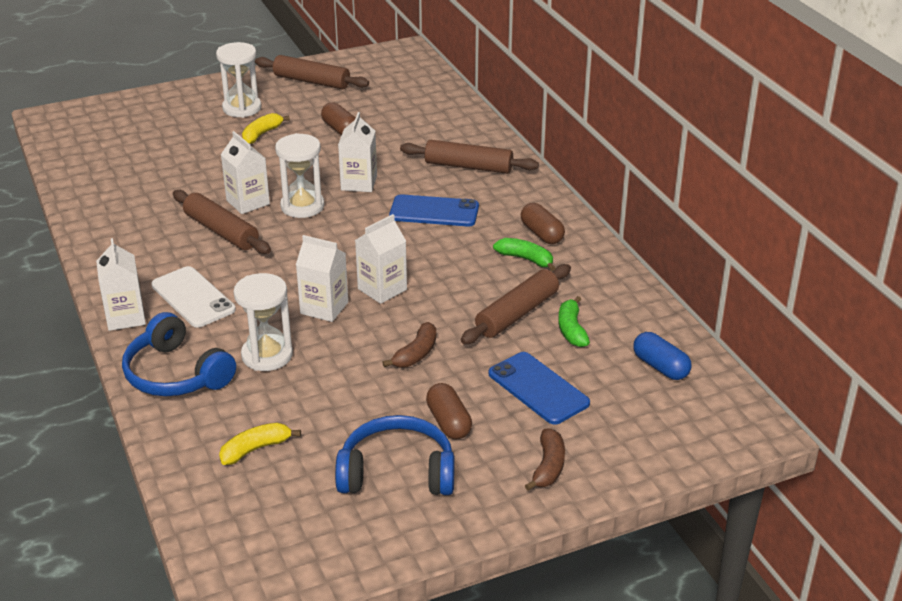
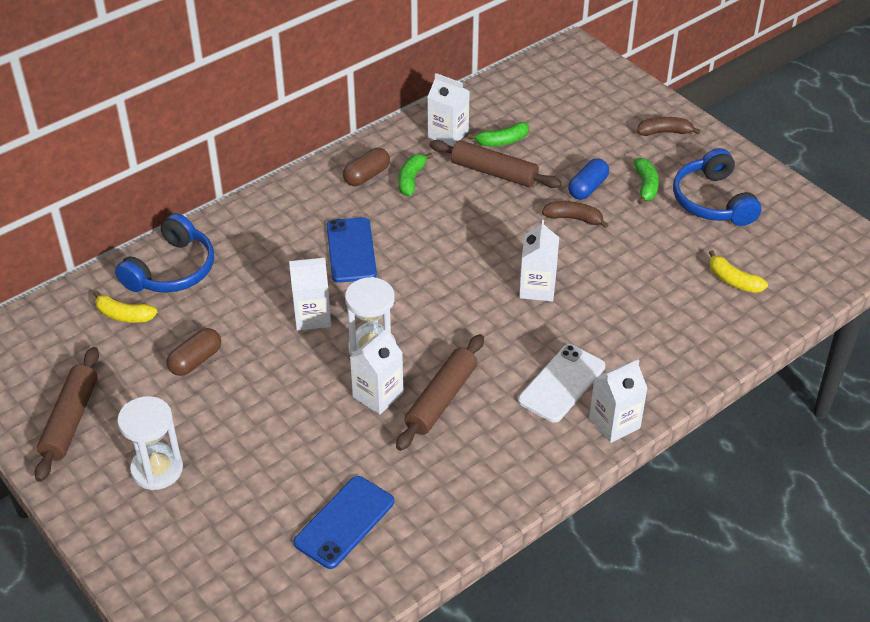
camera: 105 degrees left, 10 degrees up
(176, 374) = (674, 357): blue headphones -> blue headphones (172, 270)
(262, 134) = (221, 429): yellow banana -> yellow banana (124, 315)
(267, 355) = (620, 306): white hourglass -> none
(382, 289) = (493, 258): white carton -> white carton (448, 134)
(449, 422) = (645, 186): brown capsule -> green banana
(468, 166) = (256, 242): brown rolling pin -> none
(538, 388) = (583, 148): blue phone -> blue phone (344, 522)
(660, 367) = (528, 94): blue capsule -> blue capsule (587, 188)

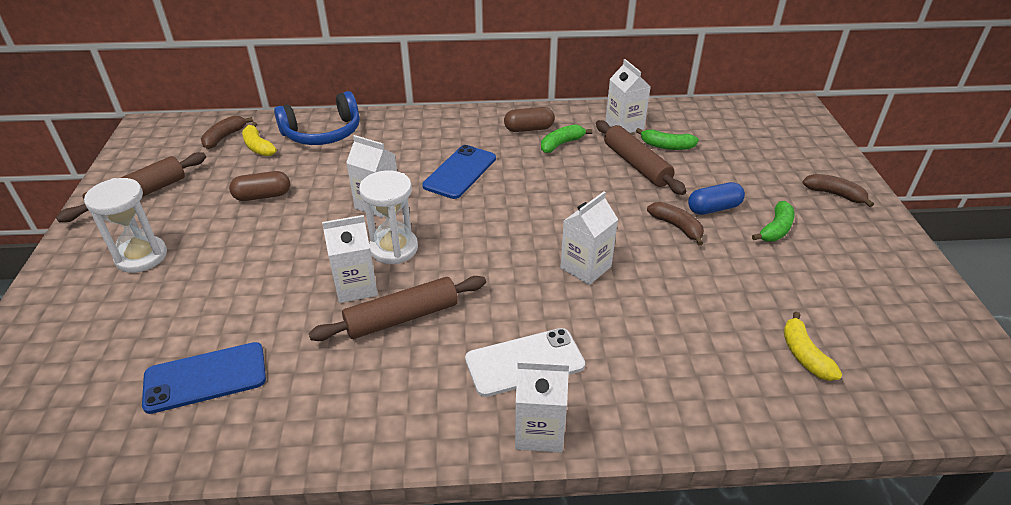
camera: 35 degrees right, 5 degrees down
(73, 322) = (224, 137): none -> brown banana
(712, 201) = (840, 270): blue headphones -> none

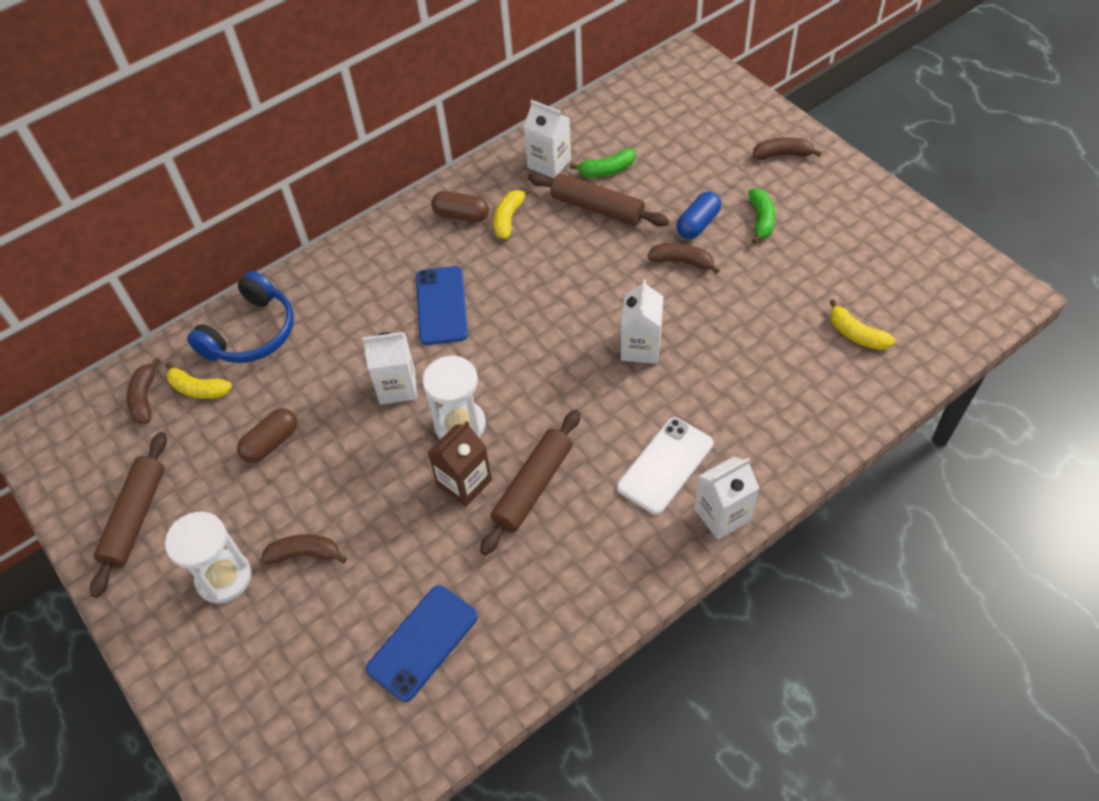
camera: 30 degrees left, 15 degrees up
(203, 271) = (305, 554): none -> brown banana
(356, 286) = (464, 483): white carton -> brown carton
(529, 129) = (461, 215): brown capsule -> brown capsule turned 60 degrees clockwise
(561, 144) = (508, 218): green banana -> yellow banana

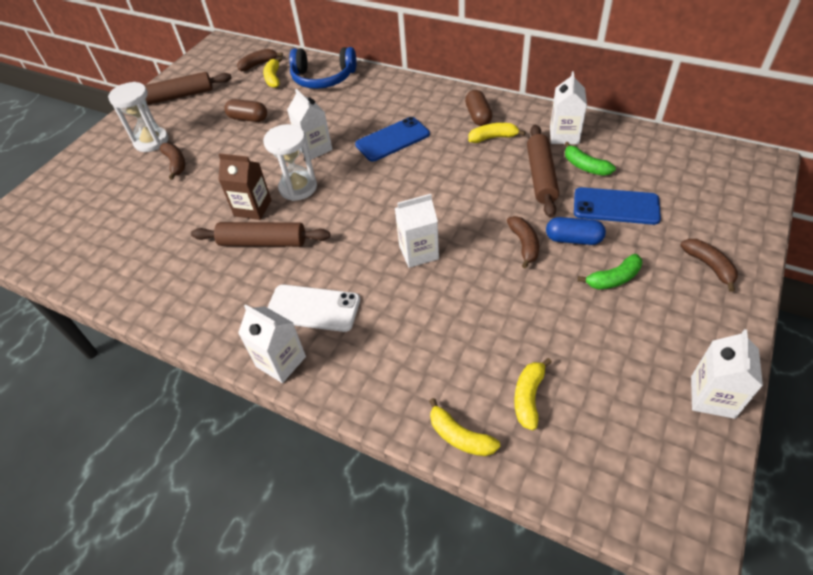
camera: 65 degrees right, 5 degrees down
(422, 642) = (127, 238): blue phone -> blue phone (616, 206)
(873, 398) = (460, 436): none -> yellow banana
(908, 222) = (712, 397): none -> white carton

